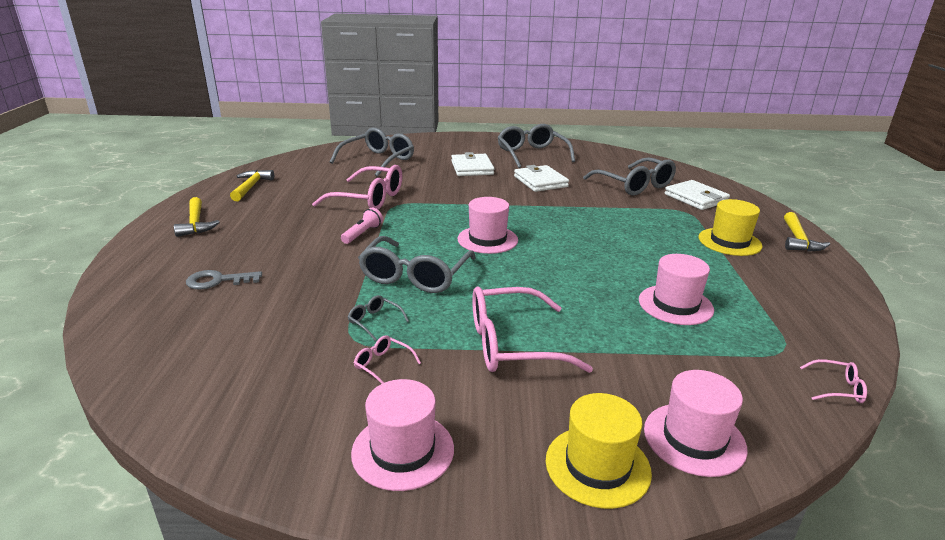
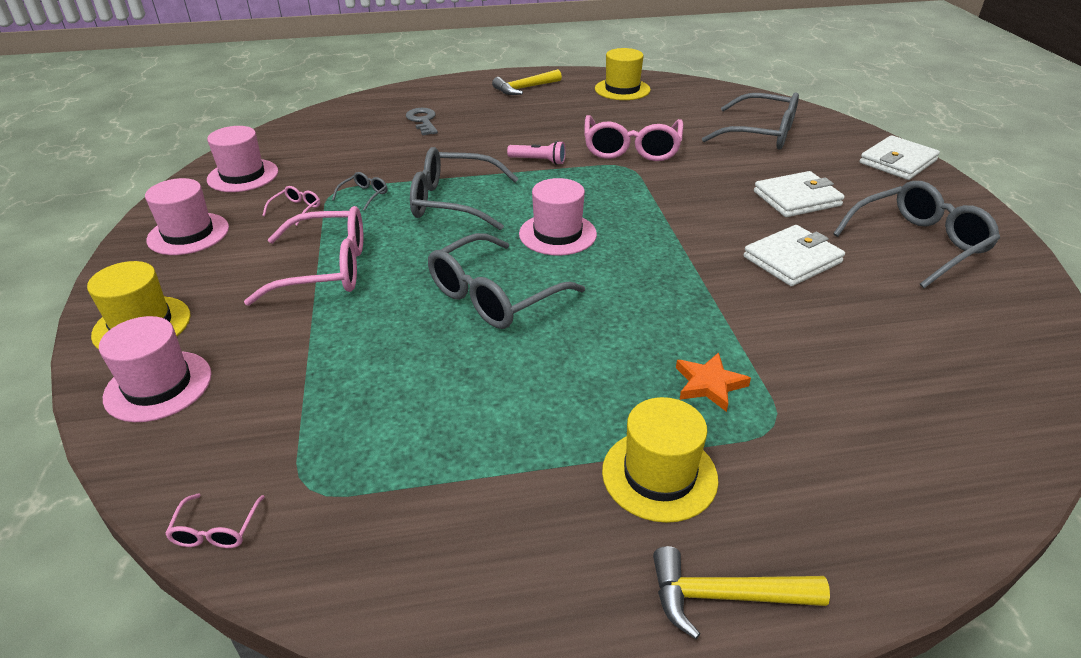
camera: 80 degrees right, 10 degrees up
(251, 187) = (622, 89): yellow hammer -> yellow hat
(512, 344) = (326, 269): pink glasses -> pink glasses turned 105 degrees clockwise
(634, 185) = (864, 362): grey glasses -> grey glasses (494, 296)
(656, 220) = (709, 384): none -> orange star
(675, 305) = (419, 389): pink hat -> pink hat (243, 175)
(696, 198) = (860, 447): white wallet -> white wallet (897, 162)

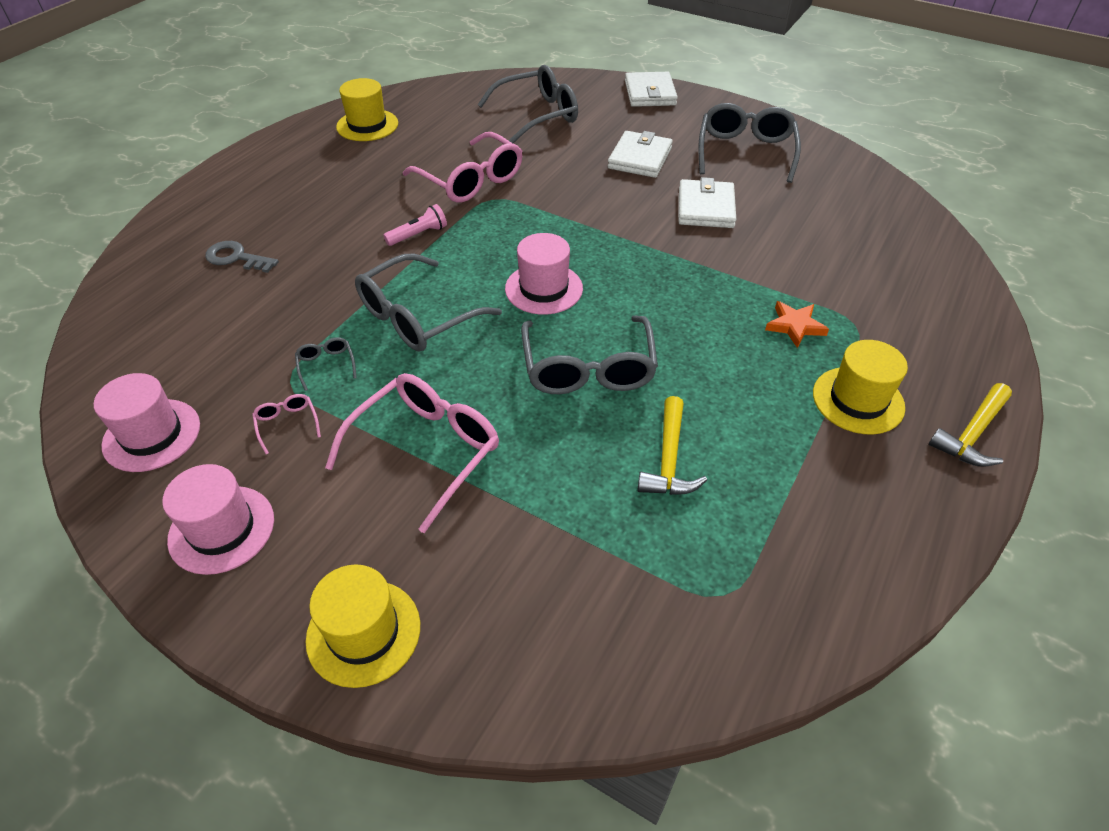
camera: 50 degrees left, 10 degrees up
(158, 386) = (486, 653): pink hat -> none
(216, 530) = (725, 677): pink glasses -> none
(524, 88) = (276, 169): yellow hammer -> yellow hammer (669, 460)

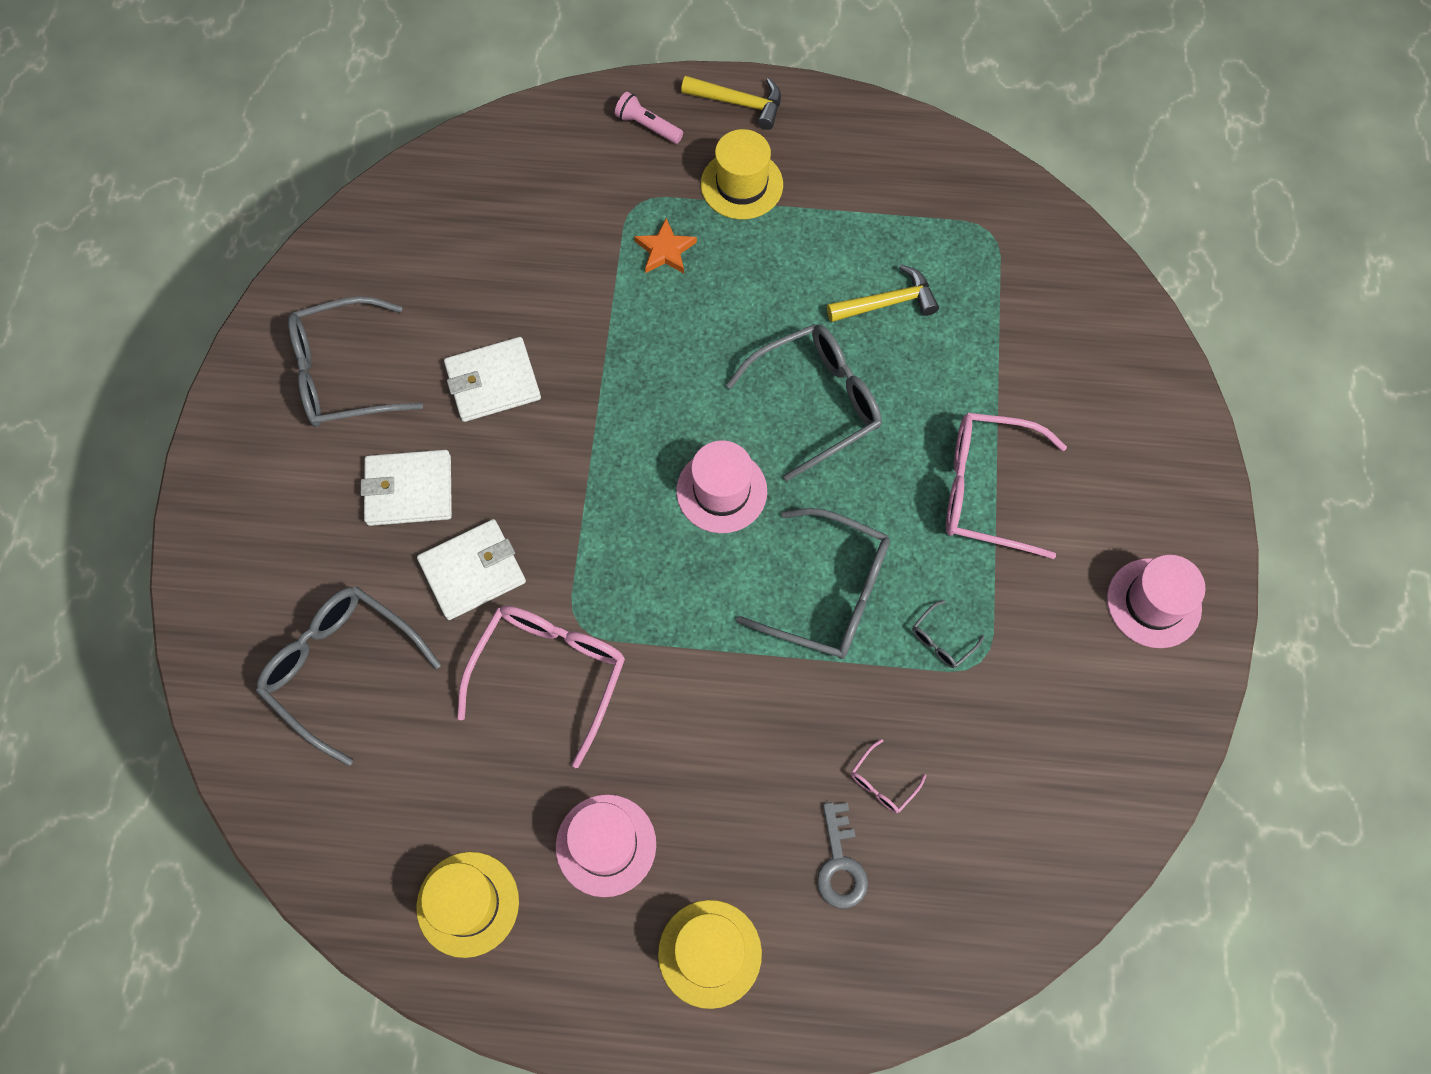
camera: 115 degrees left, 20 degrees up
(152, 435) = (1111, 742): pink hat -> pink hat (606, 845)
(287, 424) = (1028, 627): pink glasses -> pink glasses (882, 783)
(363, 632) = (1161, 443): yellow hat -> yellow hat (709, 953)
(418, 235) = (693, 673): pink flashlight -> pink flashlight (647, 126)
(650, 93) = (218, 540): white wallet -> white wallet (473, 571)

